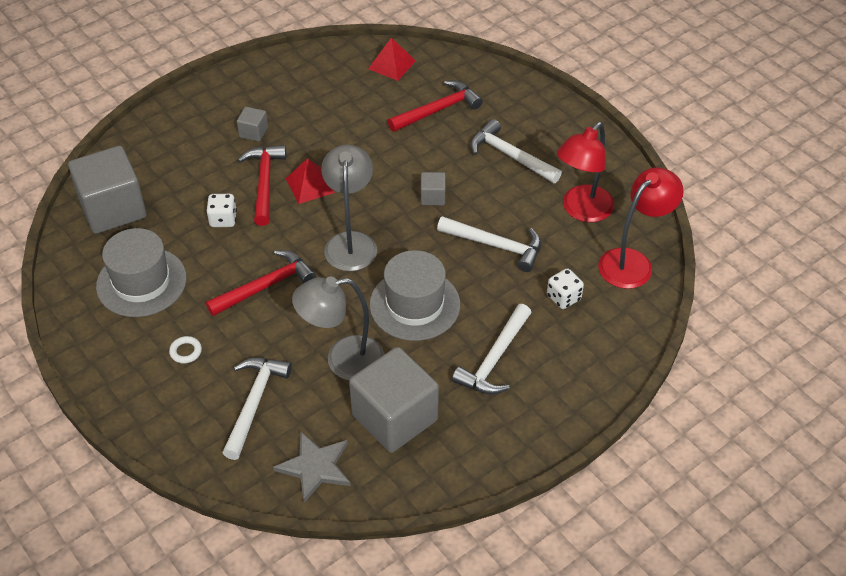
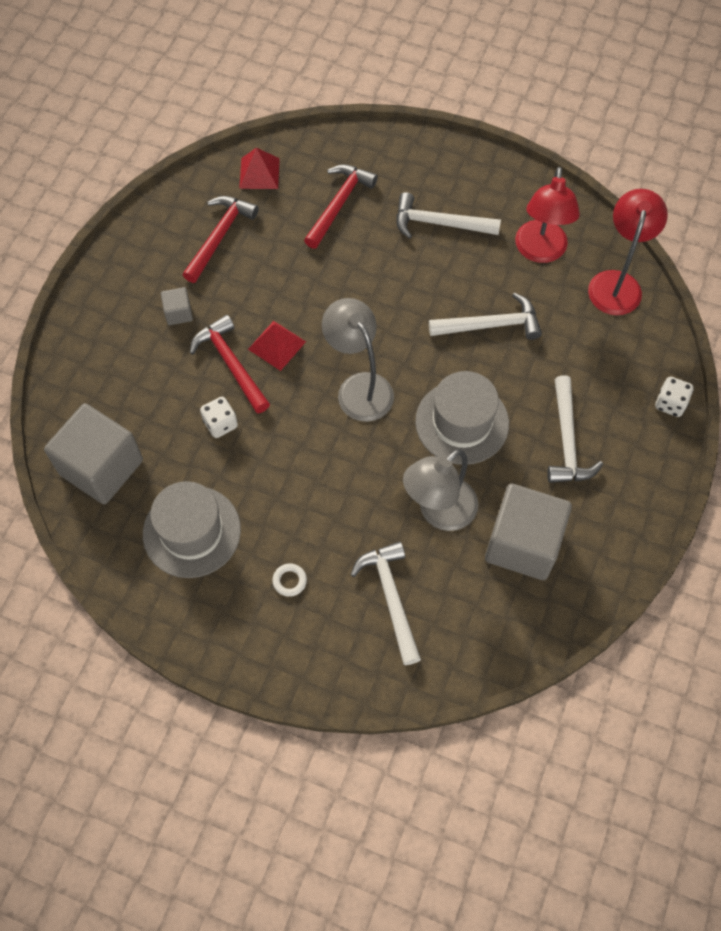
camera: 30 degrees left, 15 degrees up
(265, 286) = (313, 474): red hammer -> red hammer (219, 237)
(315, 467) = (489, 630): grey star -> none
(432, 197) = (400, 302): grey cube -> none
(563, 298) = (583, 349): white dice -> white dice (670, 403)

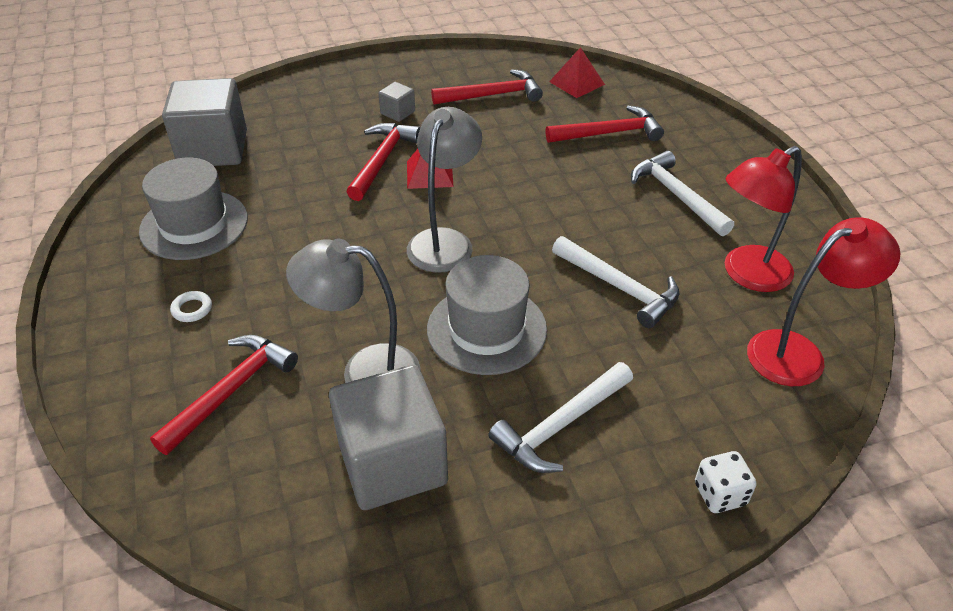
camera: 50 degrees right, 20 degrees down
(220, 424) = (318, 185): white dice -> none
(391, 598) = (231, 391): white hammer -> red hammer

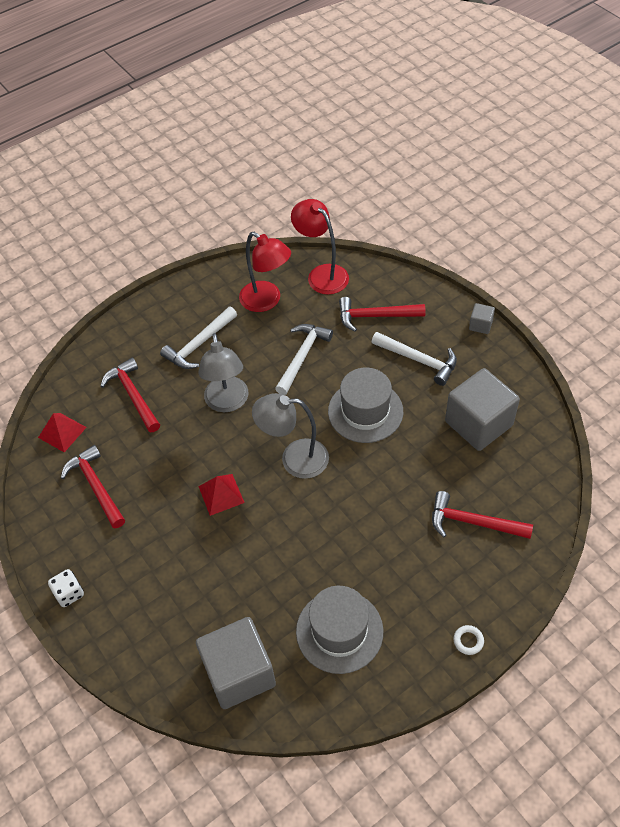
camera: 105 degrees left, 10 degrees up
(192, 309) = (421, 582): white ring -> white ring (468, 641)
(365, 371) = (425, 460): grey lamp -> grey lamp (227, 402)
(382, 160) = (214, 533): red hammer -> red hammer (375, 316)
(397, 112) = (141, 548): grey cube -> grey cube (480, 325)
(720, 494) = (428, 294): white dice -> white dice (69, 593)

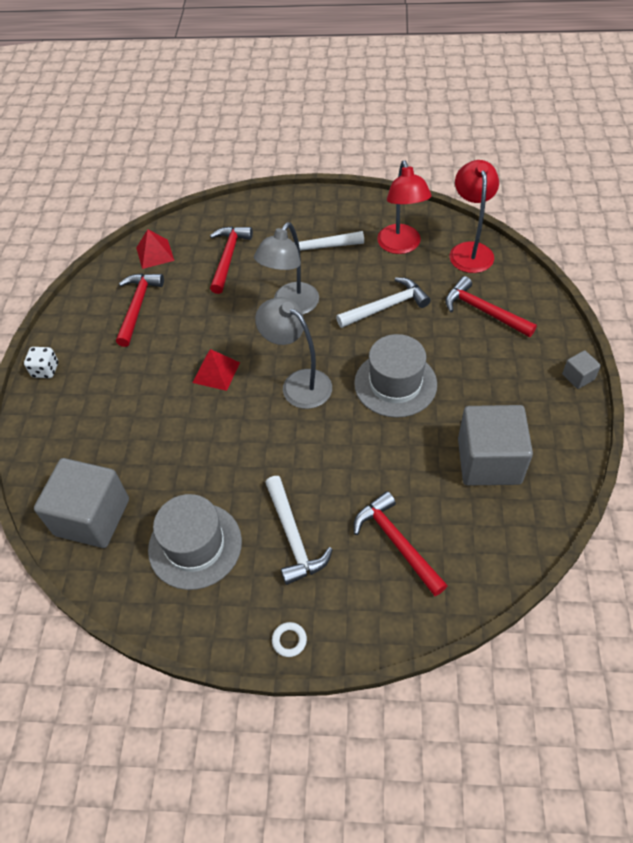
camera: 40 degrees right, 0 degrees up
(418, 360) = (486, 371): white hammer -> white hammer (293, 537)

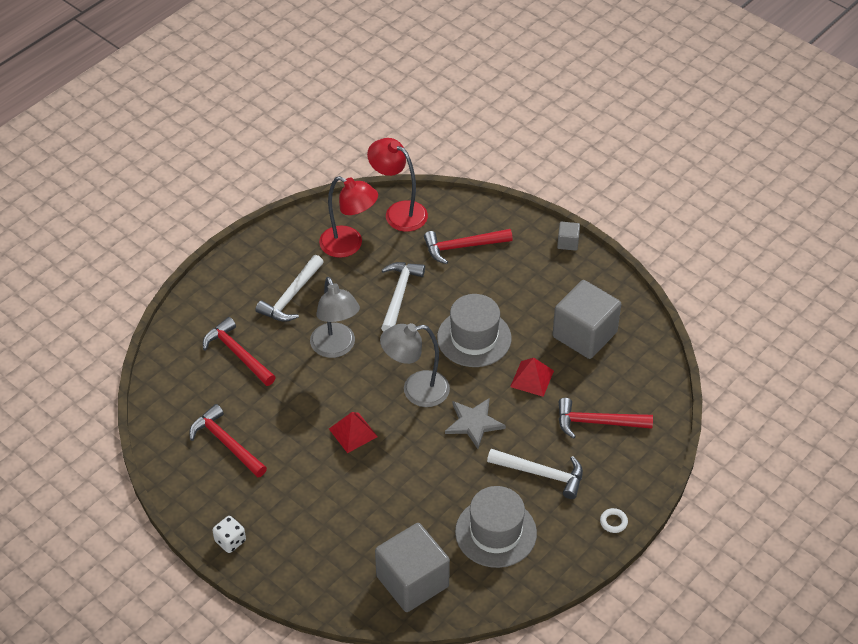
camera: 55 degrees left, 5 degrees down
(155, 254) = (175, 398): red pyramid -> red pyramid (532, 378)
(303, 446) = (474, 423): none -> grey star

